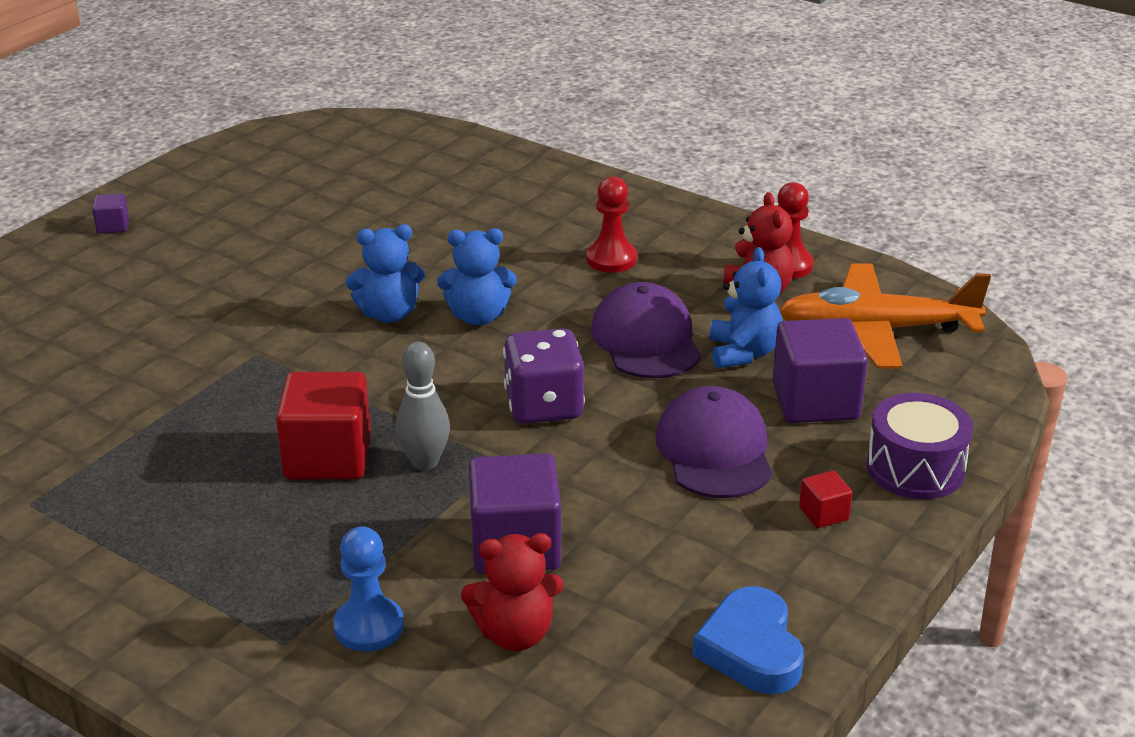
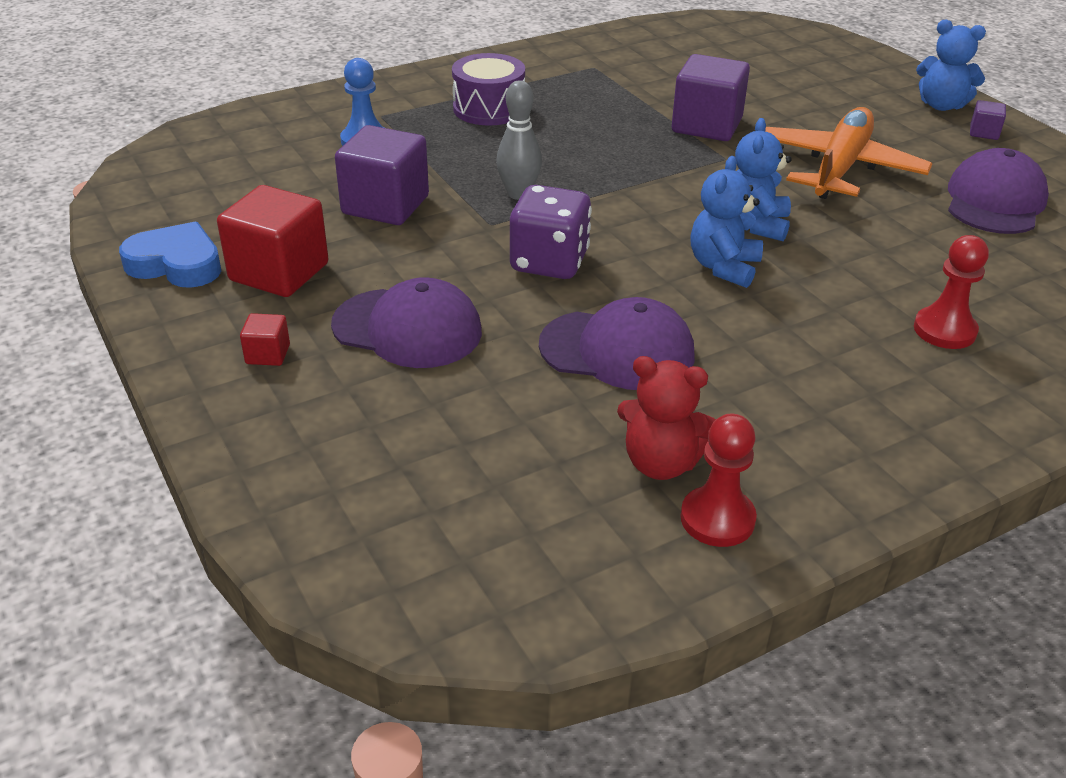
camera: 115 degrees right, 5 degrees up
(262, 211) = (994, 201): none -> purple cap
(328, 457) = (559, 160): red cube -> red cube (279, 272)
(515, 633) = (301, 184): red teddy bear -> none
(611, 259) = (801, 380): red pawn -> red pawn (944, 330)
(743, 353) = (547, 405): blue teddy bear -> blue teddy bear (941, 105)
(815, 401) = (425, 419): purple cube -> purple cube (706, 125)
(876, 330) = (518, 530): orange plane -> orange plane (839, 168)
(915, 468) = (265, 438): purple drum -> purple drum (489, 109)

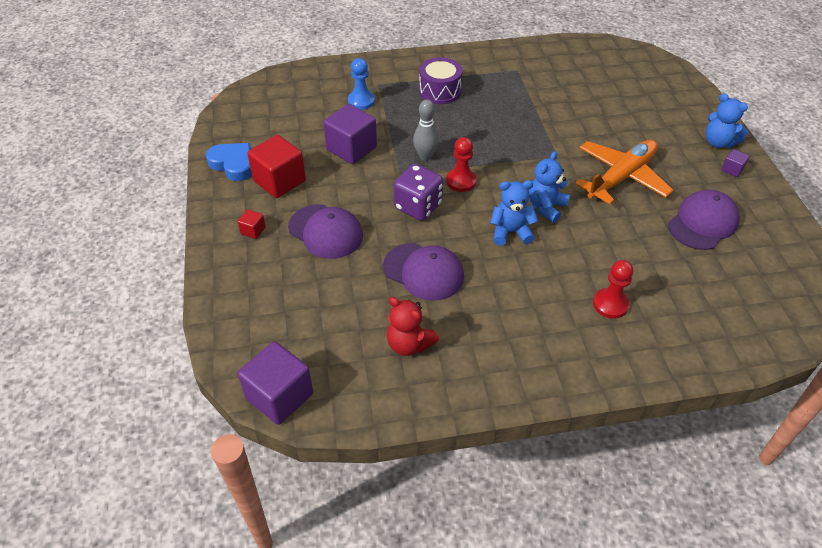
camera: 20 degrees right, 10 degrees up
(706, 125) = (559, 129): purple cube -> purple cube (279, 396)
(717, 519) = (419, 383): red pawn -> red pawn (461, 181)
(723, 267) = (510, 232): blue teddy bear -> blue teddy bear turned 45 degrees clockwise

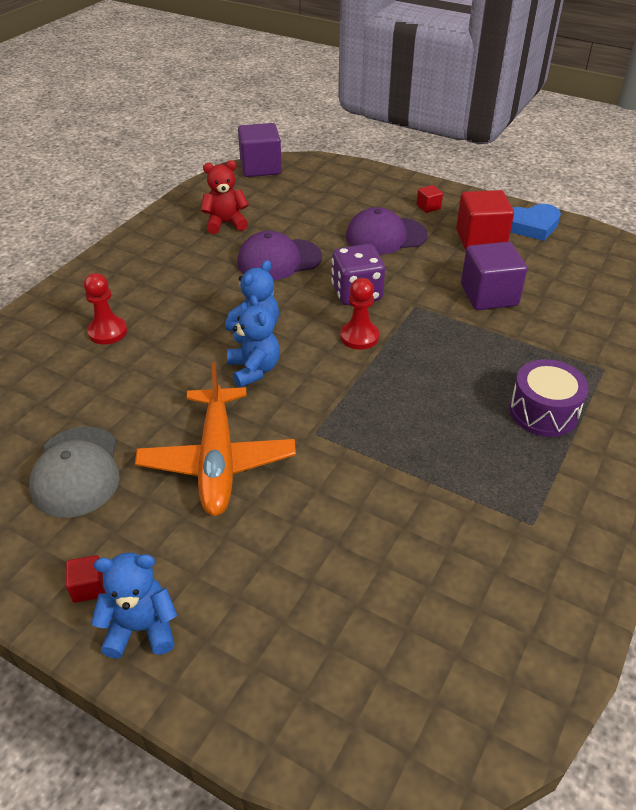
camera: 130 degrees right, 5 degrees down
(361, 101) = (575, 339): blue pawn -> none
(425, 156) = (425, 334): grey bowling pin -> none
(702, 223) = (76, 471): purple cap -> grey cap
(732, 169) = (89, 587): purple cube -> red cube

